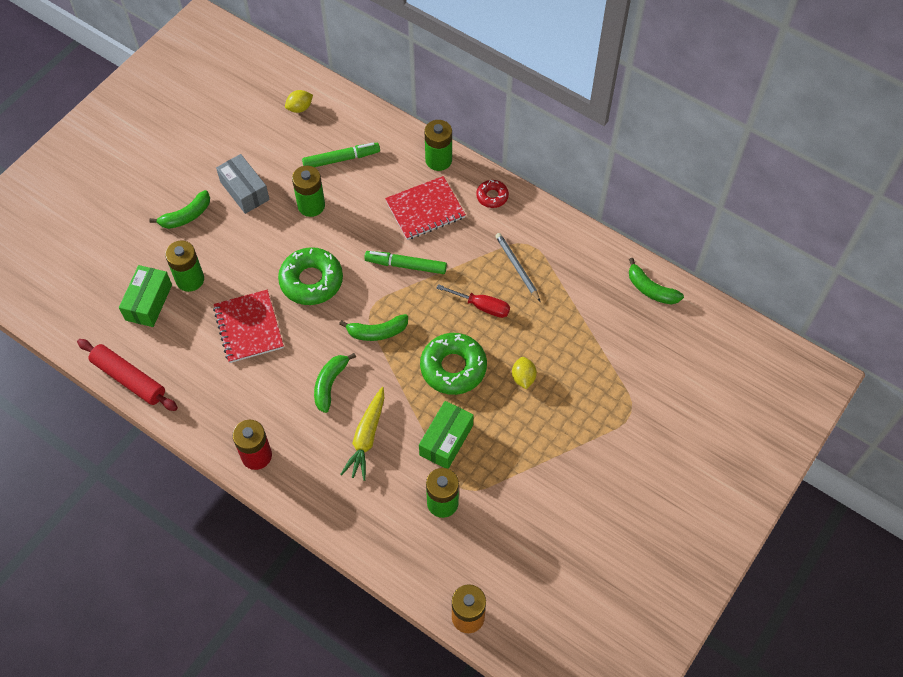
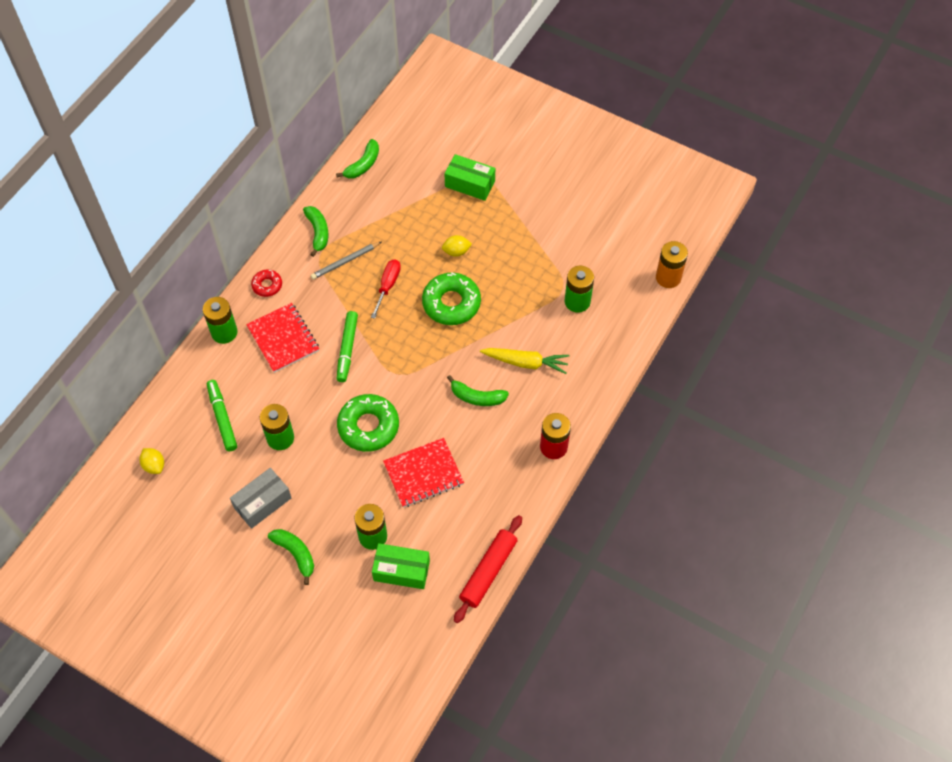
camera: 95 degrees left, 0 degrees up
(377, 332) = (420, 365): green banana -> green banana (318, 232)
(446, 440) = (521, 303): green box -> green box (470, 184)

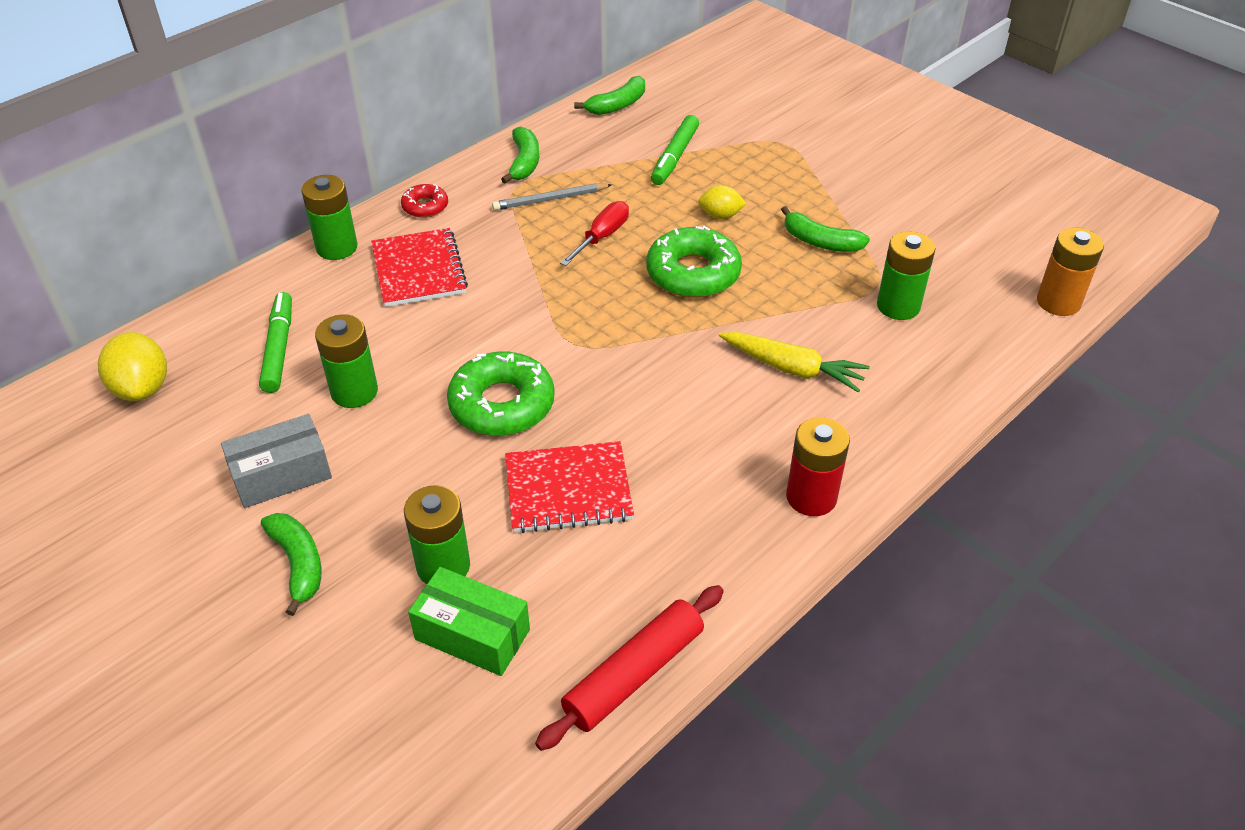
camera: 15 degrees right, 15 degrees down
(154, 465) = (142, 388): yellow lemon -> yellow lemon, size x1.63
(347, 349) = (510, 299): green marker -> green marker (674, 157)
(470, 184) = (764, 147): green box -> none
(477, 397) = (696, 399): green banana -> green banana (820, 242)

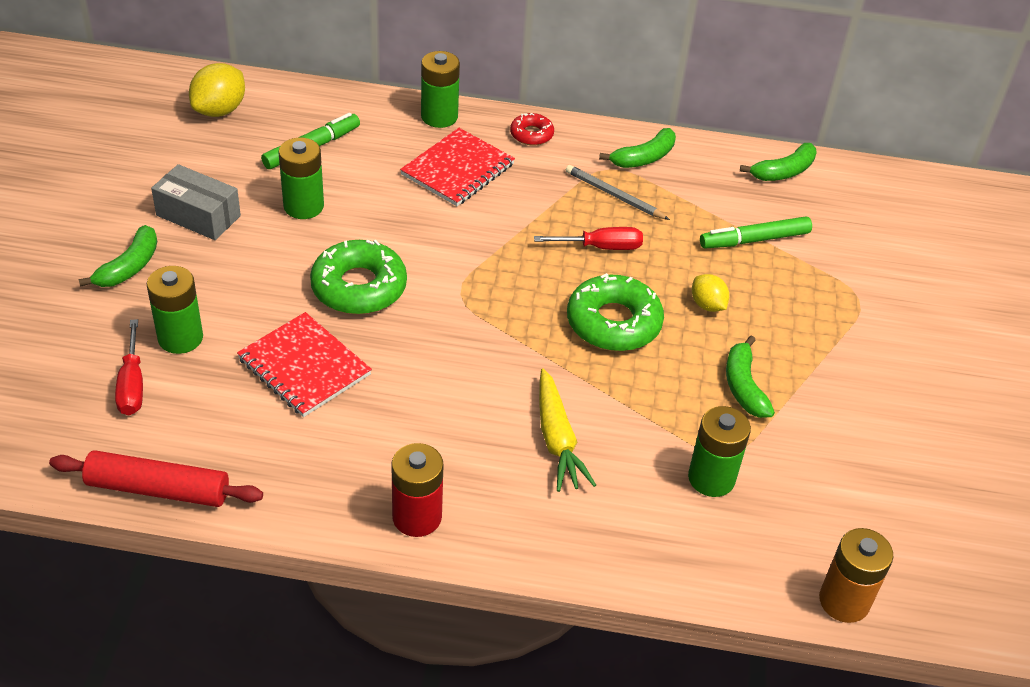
camera: 50 degrees right, 0 degrees up
(472, 634) = (132, 384): green box -> red screwdriver
(617, 105) = (783, 171): green banana -> green banana turned 45 degrees counterclockwise

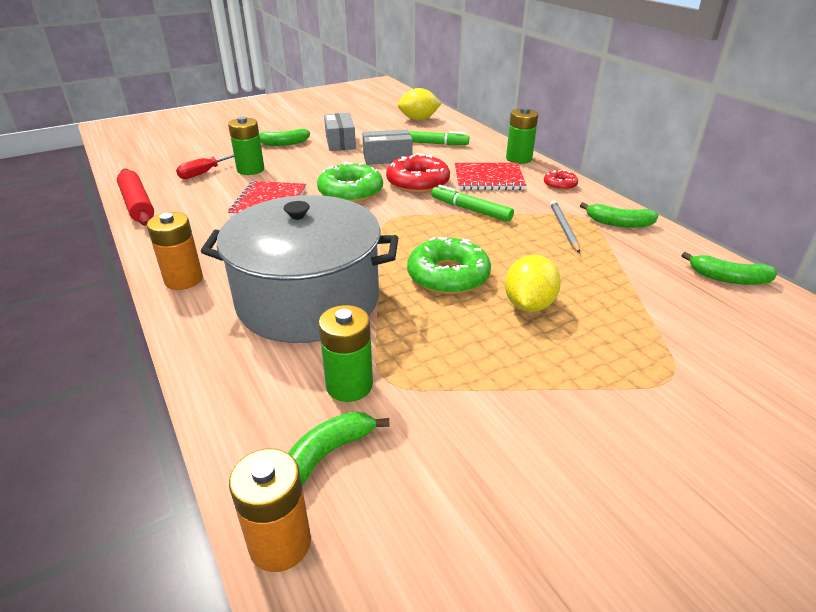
camera: 55 degrees right, 10 degrees down
(303, 206) = (387, 158): green battery -> grey box
(401, 223) = (418, 182): none -> red donut
(417, 517) = (183, 280): red battery -> orange battery
(557, 439) = (308, 300): yellow carrot -> grey pot
(600, 247) = (509, 243): red screwdriver -> none
(707, 305) = (528, 305): yellow lemon -> yellow lemon, size x1.63
(744, 386) = (471, 358): green banana -> green banana (327, 454)
(754, 240) = (632, 296): green marker -> green marker (470, 210)

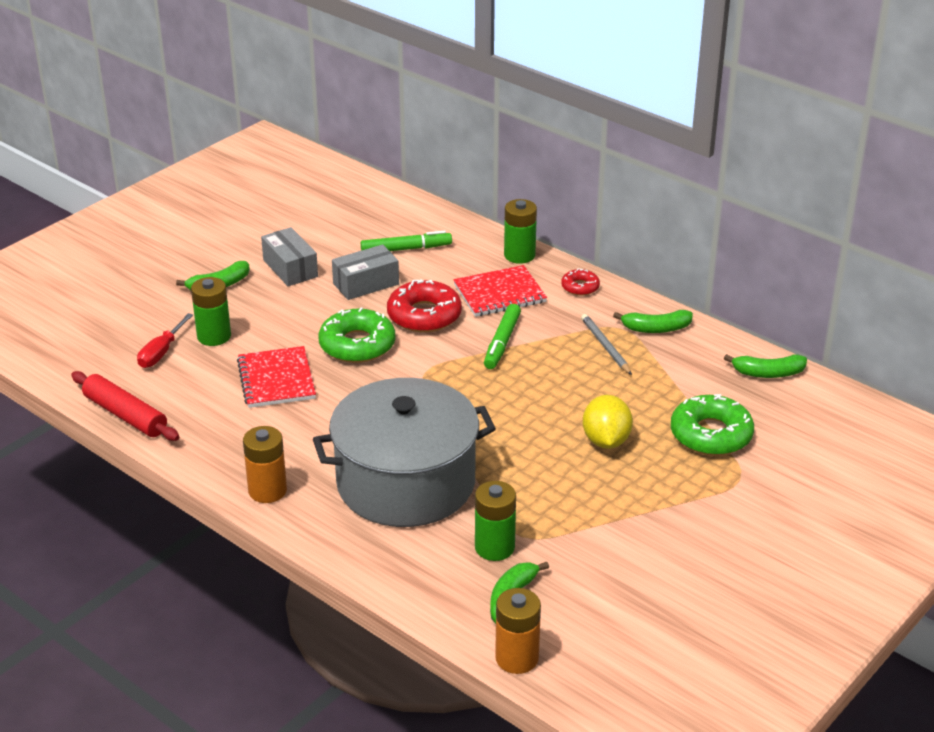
camera: 20 degrees left, 0 degrees up
(418, 119) = (364, 207): yellow lemon -> none
(448, 275) = (520, 427): green donut -> green donut (711, 434)
(470, 210) = (502, 342): green marker -> green marker turned 90 degrees counterclockwise

